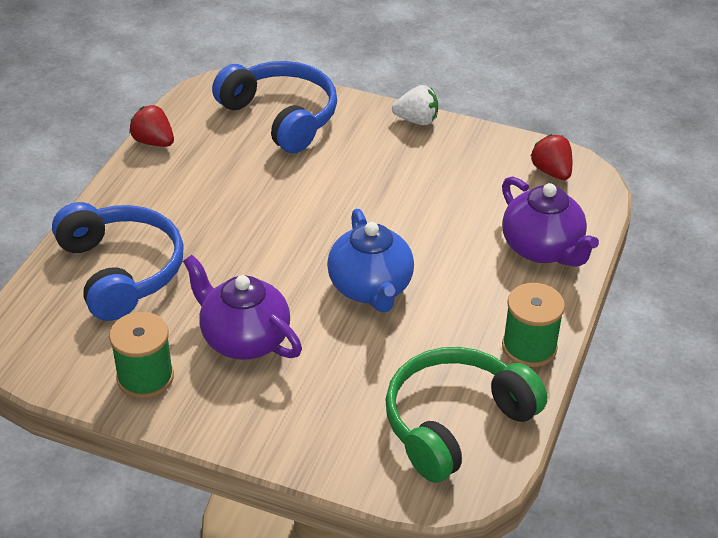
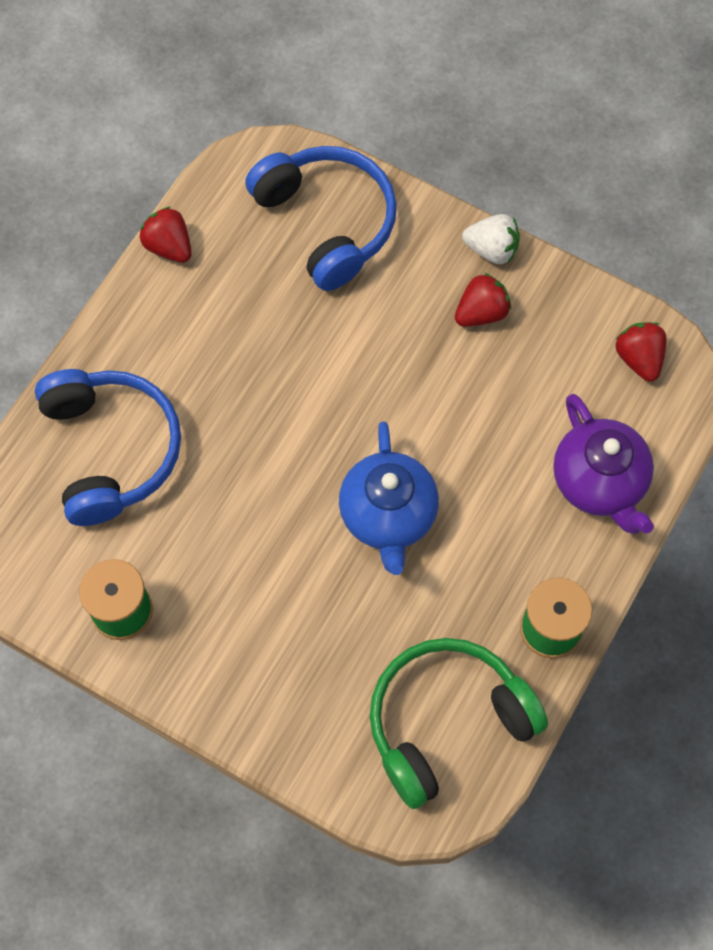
camera: 10 degrees right, 25 degrees up
(244, 339) = (235, 571): purple teapot -> none
(418, 157) = (481, 312): none -> red strawberry

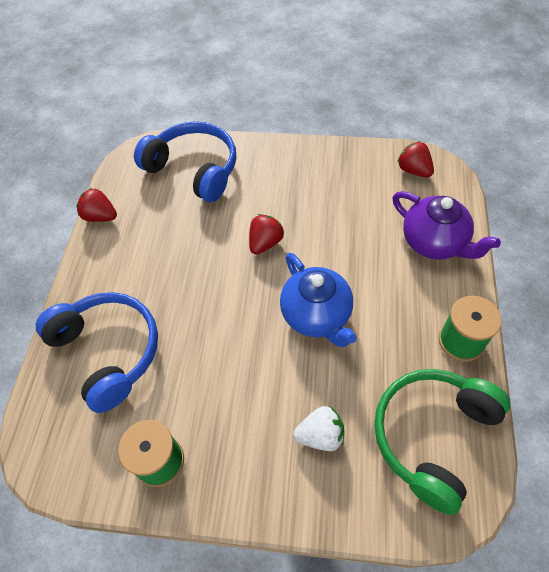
camera: 20 degrees left, 10 degrees down
(481, 312) = (310, 181): red strawberry -> red strawberry (265, 243)
(492, 249) = (298, 148): white strawberry -> white strawberry (320, 435)

